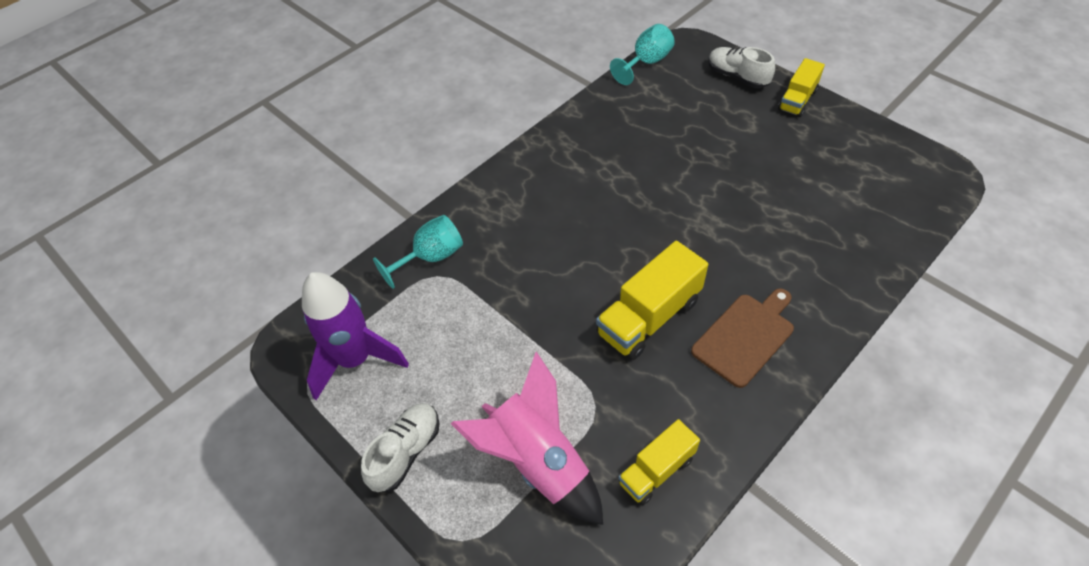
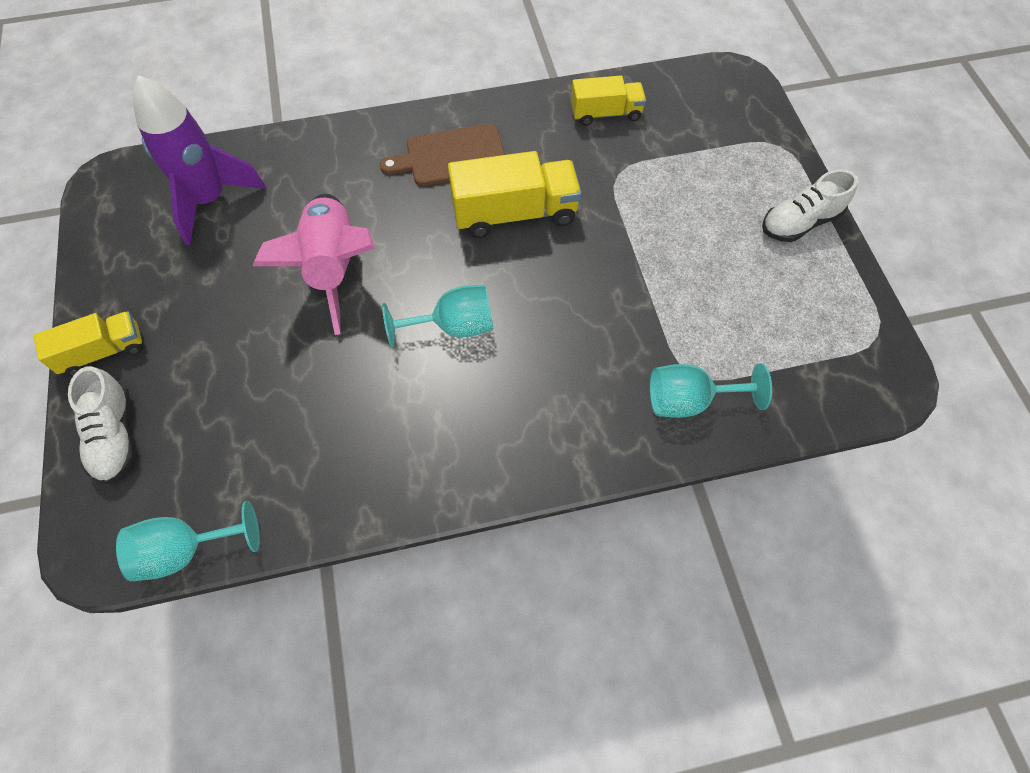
camera: 150 degrees left, 10 degrees up
(355, 360) = (820, 328): purple rocket -> purple rocket (210, 200)
(538, 462) = (692, 162): pink rocket -> pink rocket (334, 268)
(617, 218) = (454, 326): none -> turquoise goblet

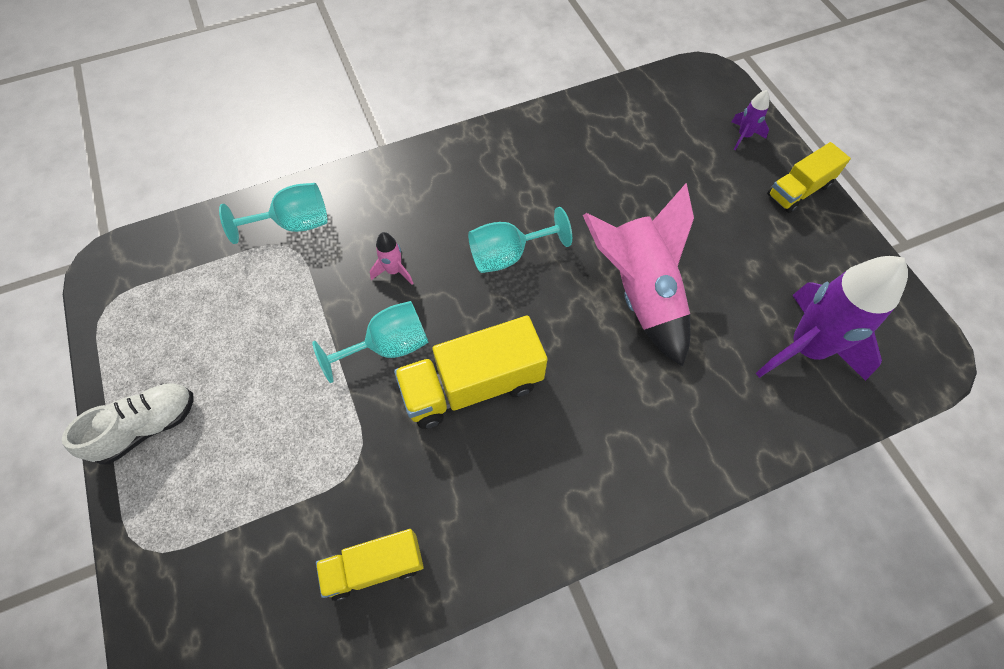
camera: 170 degrees right, 0 degrees up
(115, 436) = (743, 136): white shoe -> purple rocket
(186, 550) = (649, 83): turquoise goblet -> turquoise goblet (388, 346)
(451, 156) = (563, 455): brown cutting board -> none
(577, 327) = (394, 271): none -> pink rocket

